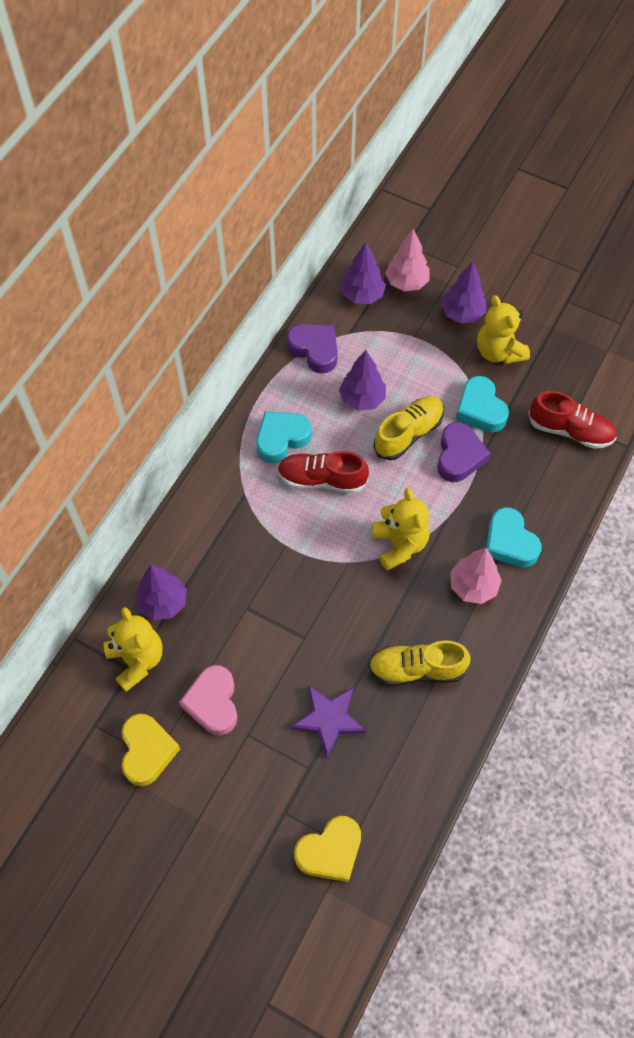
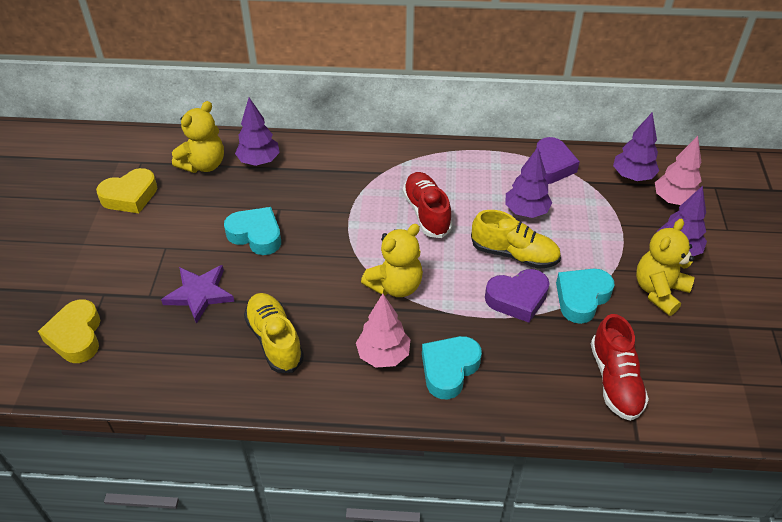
camera: 65 degrees right, 15 degrees down
(213, 703) = (185, 218): pink heart -> none
(281, 439) = (448, 176): turquoise heart -> turquoise heart (256, 235)
(330, 851) = (76, 336): yellow heart -> yellow heart turned 45 degrees clockwise

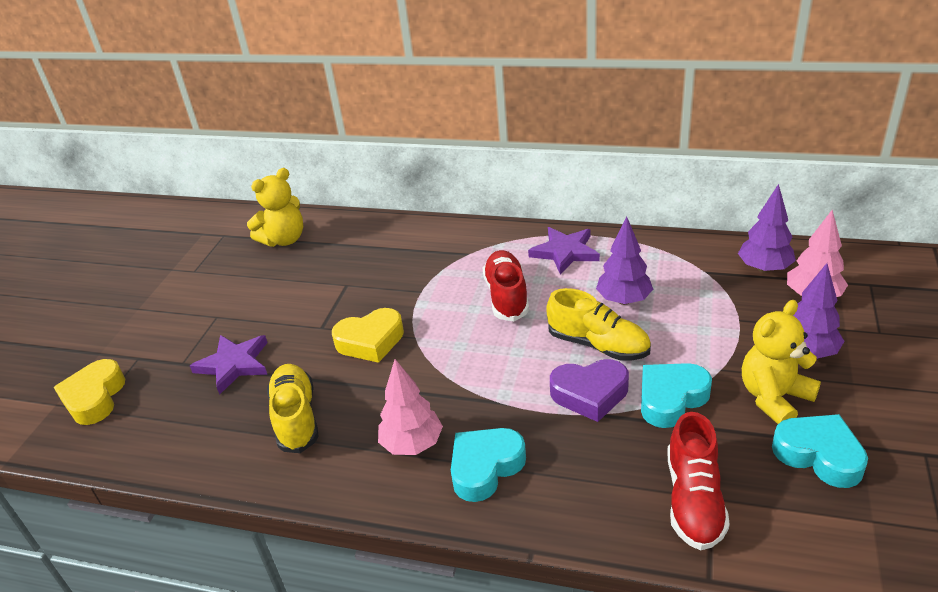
camera: 15 degrees right, 10 degrees down
(130, 196) = (200, 266): yellow heart -> yellow heart (370, 341)
(256, 235) = (313, 309): turquoise heart -> turquoise heart (819, 455)
(259, 161) = (341, 238): purple tree -> none
(395, 286) = (449, 370): yellow teddy bear -> none
(466, 168) = (565, 252): none -> purple star
(550, 166) = (665, 254): purple heart -> none

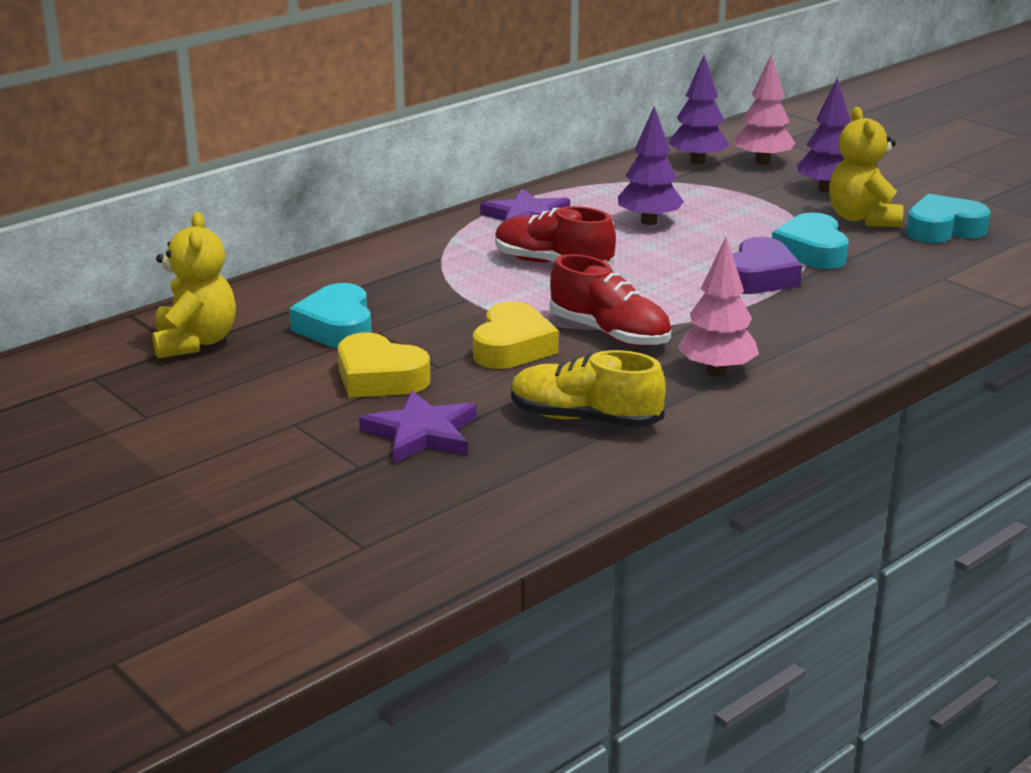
camera: 60 degrees left, 10 degrees down
(95, 398) = (332, 543): yellow heart -> yellow heart (379, 378)
(485, 467) = (795, 348): turquoise heart -> turquoise heart (337, 327)
(598, 345) = (696, 252): yellow shoe -> none
(694, 500) = (937, 284): red shoe -> red shoe (609, 333)

